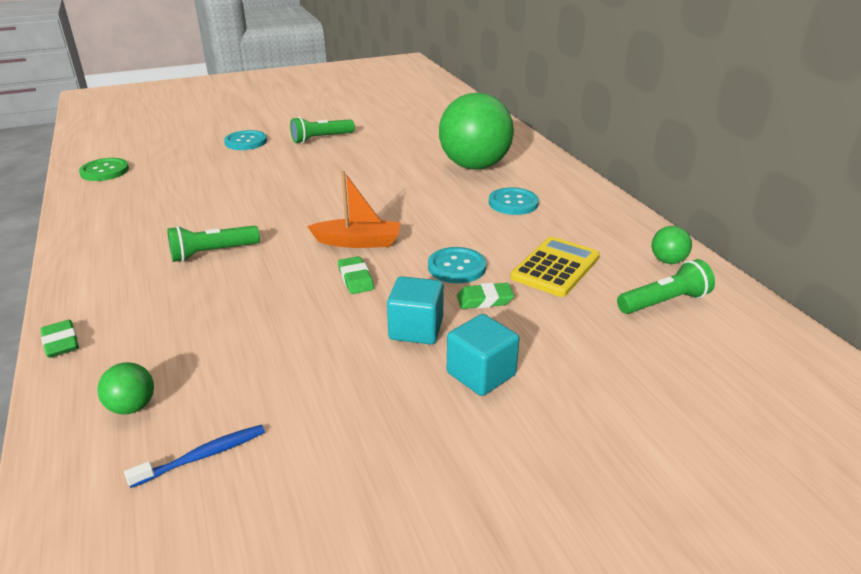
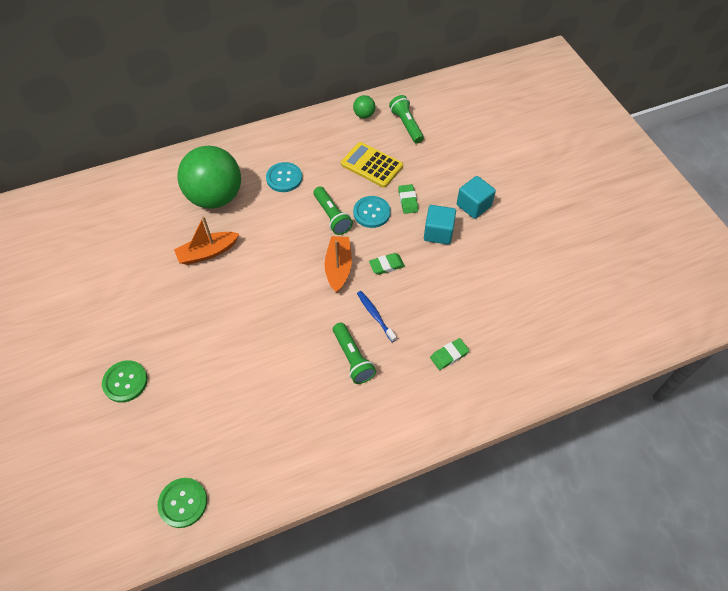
camera: 90 degrees left, 25 degrees up
(61, 342) = (466, 420): green eraser -> green eraser (449, 355)
(132, 407) = (517, 358): green ball -> none
(203, 456) = (546, 315): blue toothbrush -> blue toothbrush (375, 315)
(246, 142) = (125, 382): turquoise button -> green button
(321, 139) = (131, 314): green flashlight -> green flashlight (332, 216)
(392, 166) = (207, 252): none -> orange boat

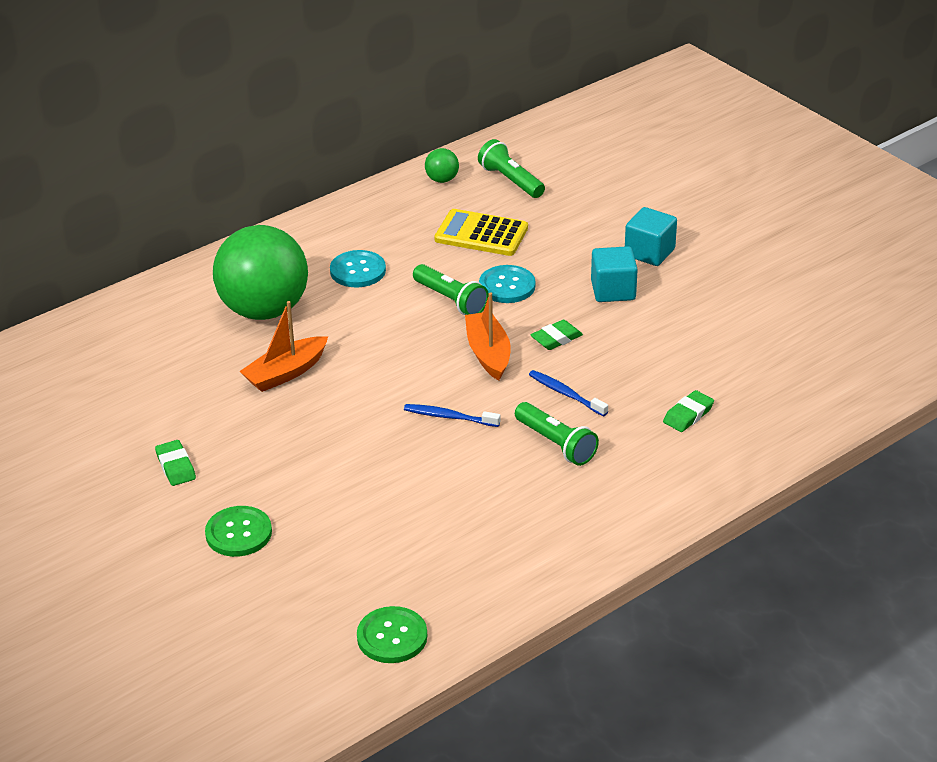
camera: 15 degrees left, 20 degrees down
(293, 316) = (449, 417): none -> blue toothbrush
(408, 201) = (553, 264): green eraser -> green eraser (175, 466)

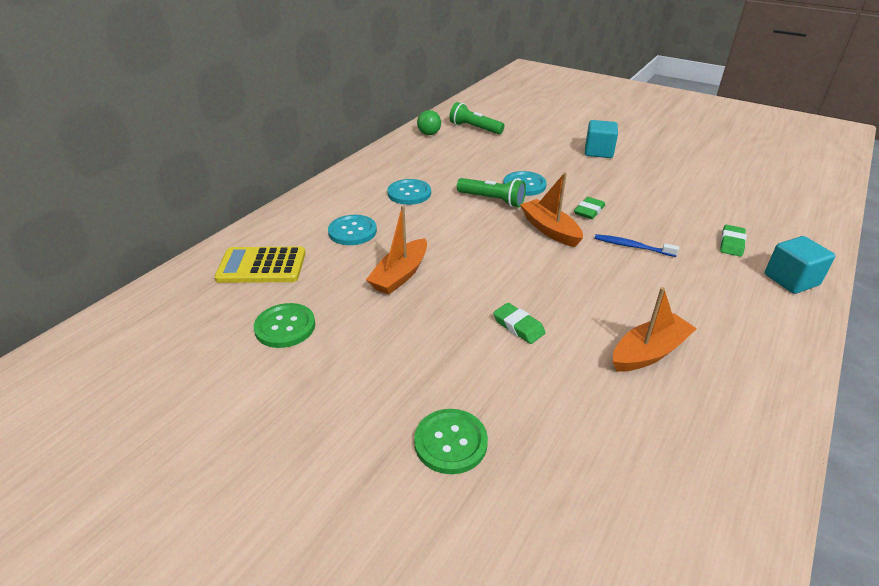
camera: 20 degrees left, 0 degrees up
(175, 466) = (344, 383): green eraser -> green eraser (518, 326)
(264, 310) = (352, 231): green ball -> turquoise button
(392, 637) = (699, 529): green button -> green button (285, 327)
(449, 417) = (561, 282): blue toothbrush -> none
(477, 504) = (649, 352): none -> orange boat
(481, 234) = (480, 158): yellow calculator -> yellow calculator (261, 266)
(556, 444) = (662, 285): green flashlight -> none
(613, 290) = (597, 176): turquoise cube -> turquoise cube (791, 280)

